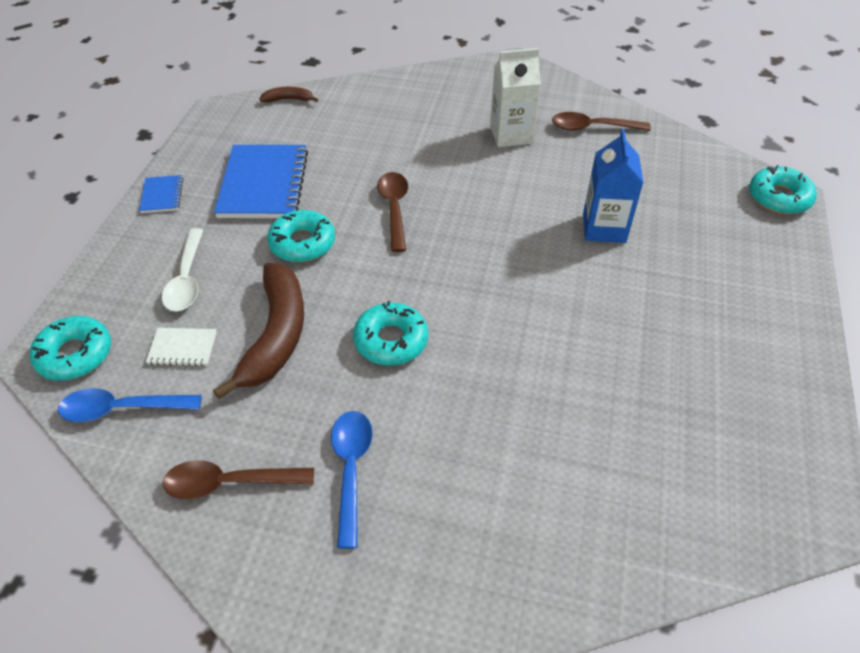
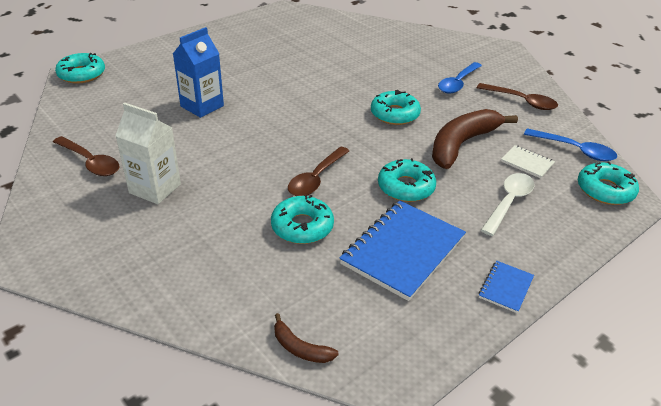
camera: 145 degrees left, 10 degrees down
(361, 164) = (302, 226): none -> turquoise donut

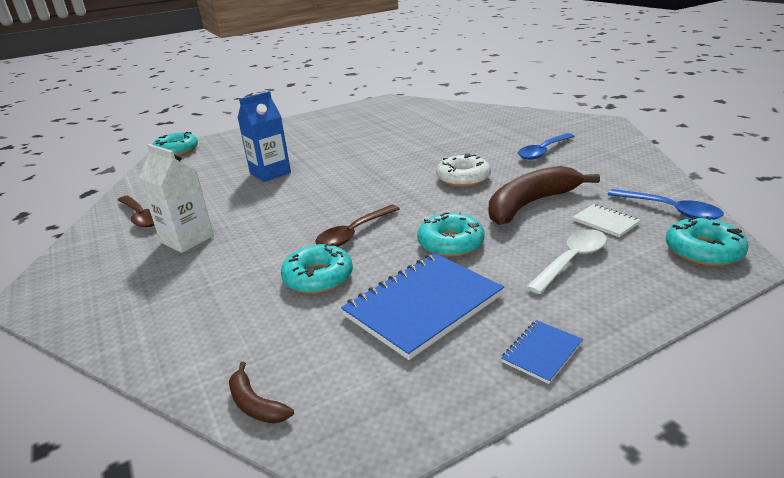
camera: 15 degrees right, 10 degrees down
(394, 114) = (463, 178): turquoise donut -> white donut
(521, 101) = (613, 166): brown spoon -> none

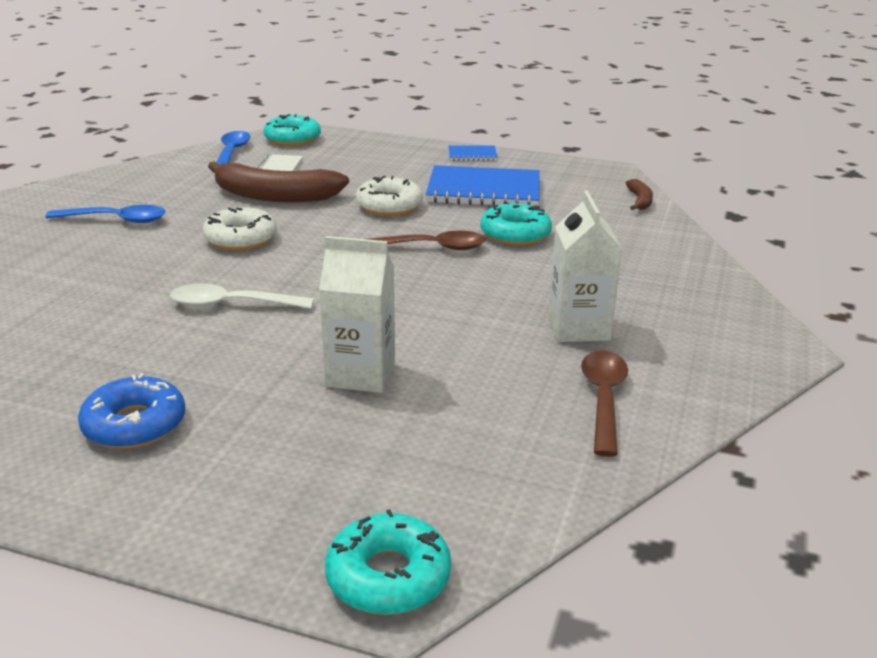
camera: 135 degrees left, 0 degrees up
(270, 173) = (360, 374): blue carton -> white carton
(319, 132) = (134, 424): none -> blue donut
(450, 243) = (389, 206): turquoise donut -> white donut
(571, 260) = (357, 166): white spoon -> white spoon (231, 304)

